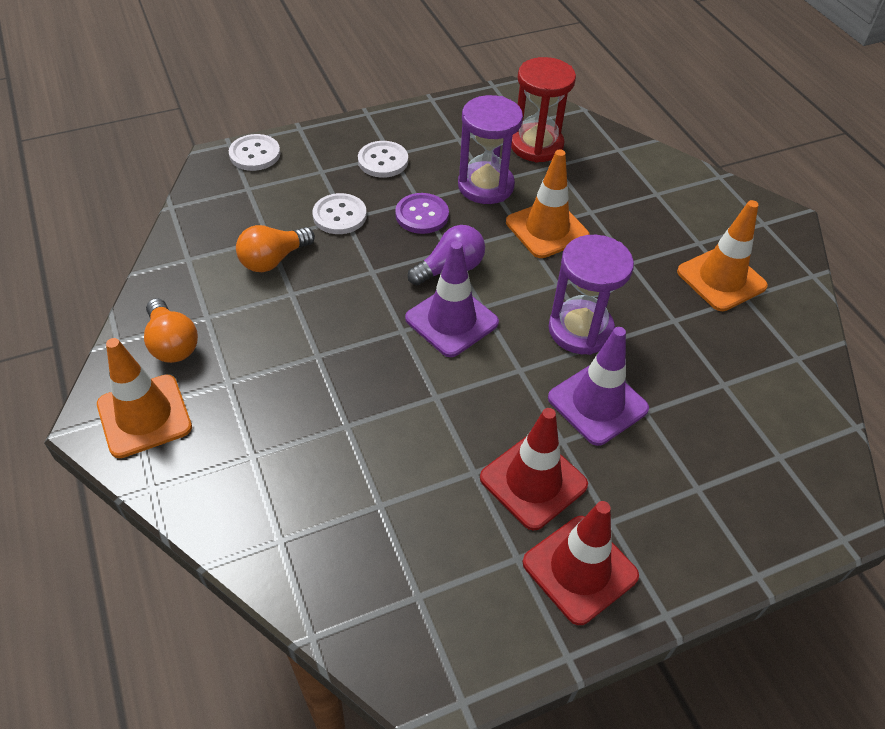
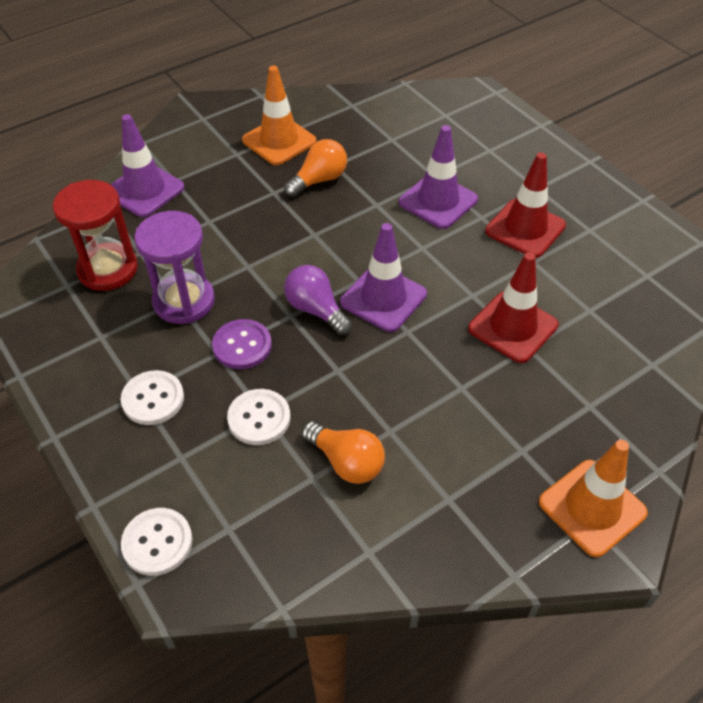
camera: 100 degrees left, 0 degrees up
(172, 343) = (497, 518): orange light bulb -> orange light bulb (319, 180)
(547, 229) = (242, 248): orange traffic cone -> none
(580, 330) = (364, 216): purple hourglass -> none
(580, 569) = (581, 200): red traffic cone -> red traffic cone (513, 327)
(642, 173) = (145, 190): none -> purple traffic cone

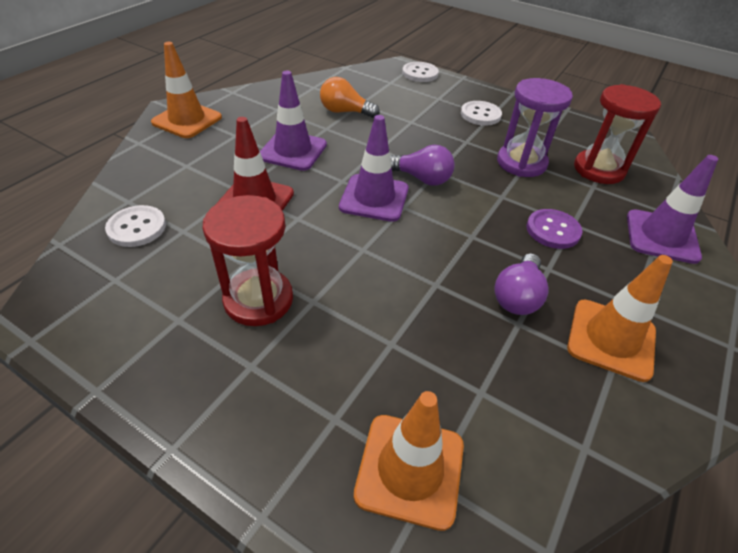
camera: 155 degrees right, 5 degrees down
(242, 346) = (454, 148): purple button -> purple button (553, 230)
(259, 418) = (410, 118): white button -> white button (137, 227)
(319, 180) = (517, 296): orange light bulb -> purple light bulb
(438, 201) = (371, 307): purple traffic cone -> purple traffic cone (293, 151)
(455, 121) = (410, 469): none -> orange traffic cone
(525, 228) = (258, 300): red traffic cone -> red hourglass

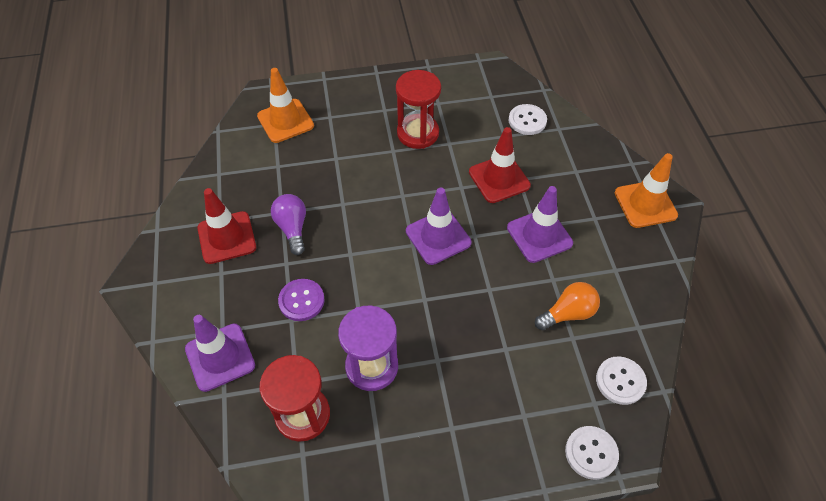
camera: 140 degrees right, 10 degrees up
(421, 178) = (427, 281): purple light bulb -> none
(480, 115) = (462, 419): white button -> white button (620, 381)
(611, 339) = (227, 237): orange traffic cone -> red traffic cone

